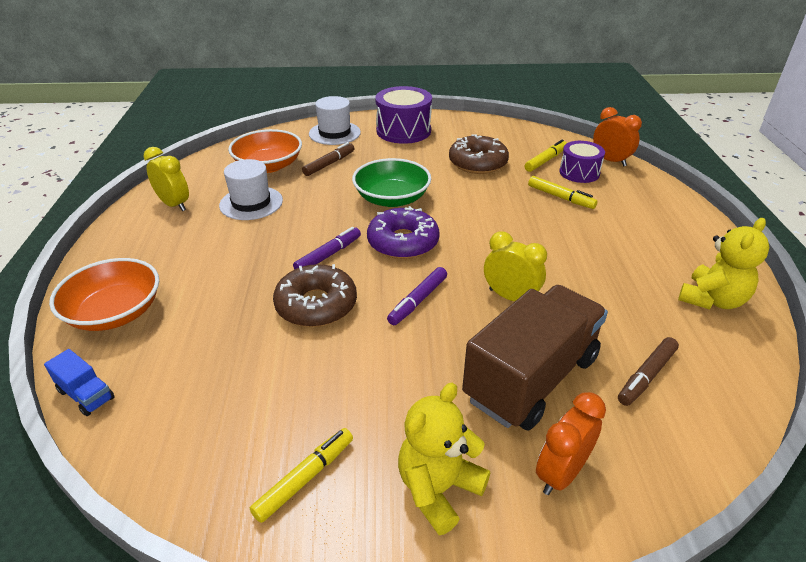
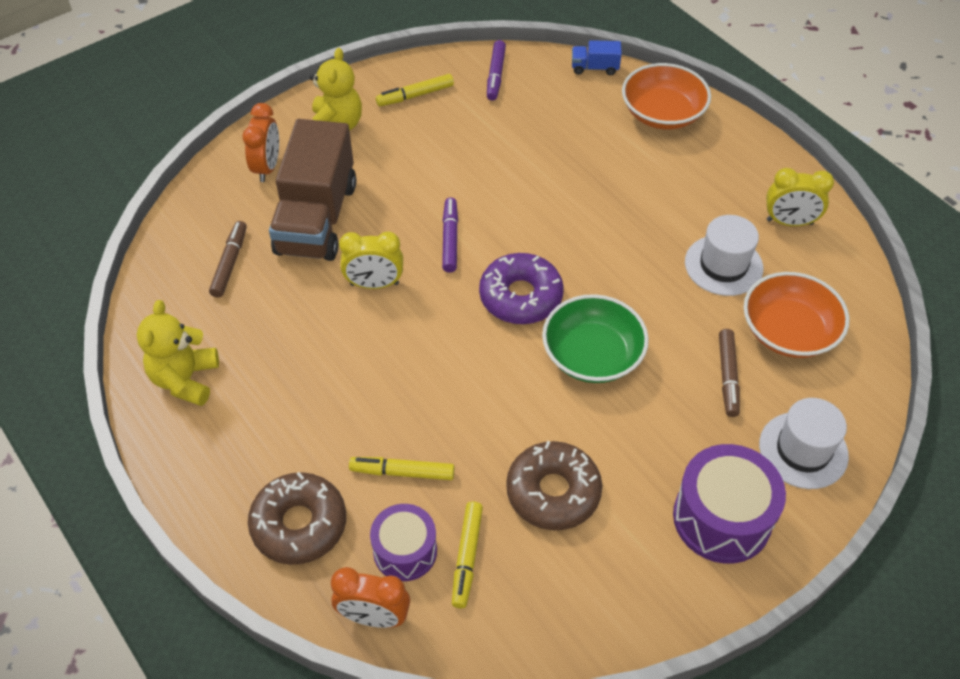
camera: 145 degrees right, 15 degrees up
(305, 478) = (415, 95): yellow marker -> yellow marker turned 60 degrees clockwise
(316, 305) = (526, 193): brown donut -> brown donut (299, 524)
(328, 255) = (572, 244): purple marker -> purple marker (495, 75)

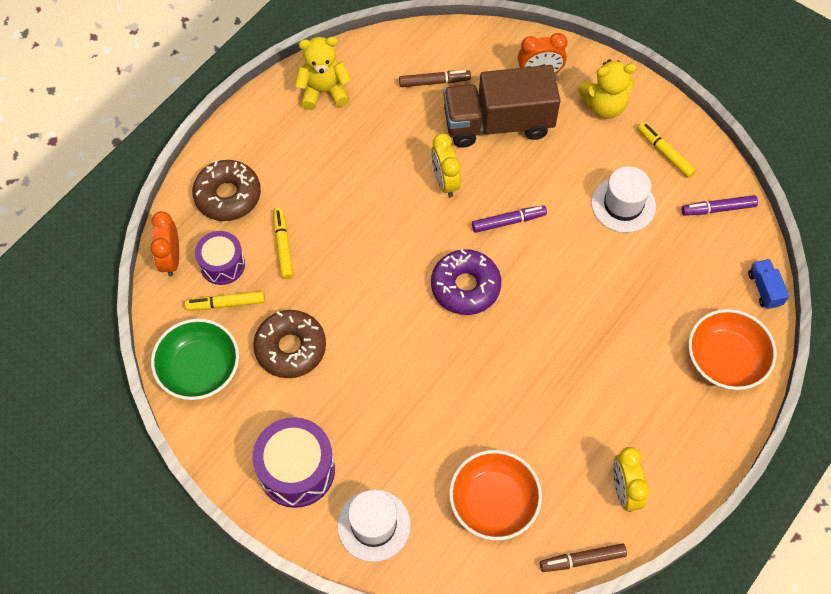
camera: 75 degrees right, 10 degrees up
(592, 355) = (422, 351): green bowl -> green bowl (199, 368)
(723, 265) = (551, 439): white hat -> white hat (623, 205)
(727, 376) = (431, 457): brown marker -> brown marker (582, 560)

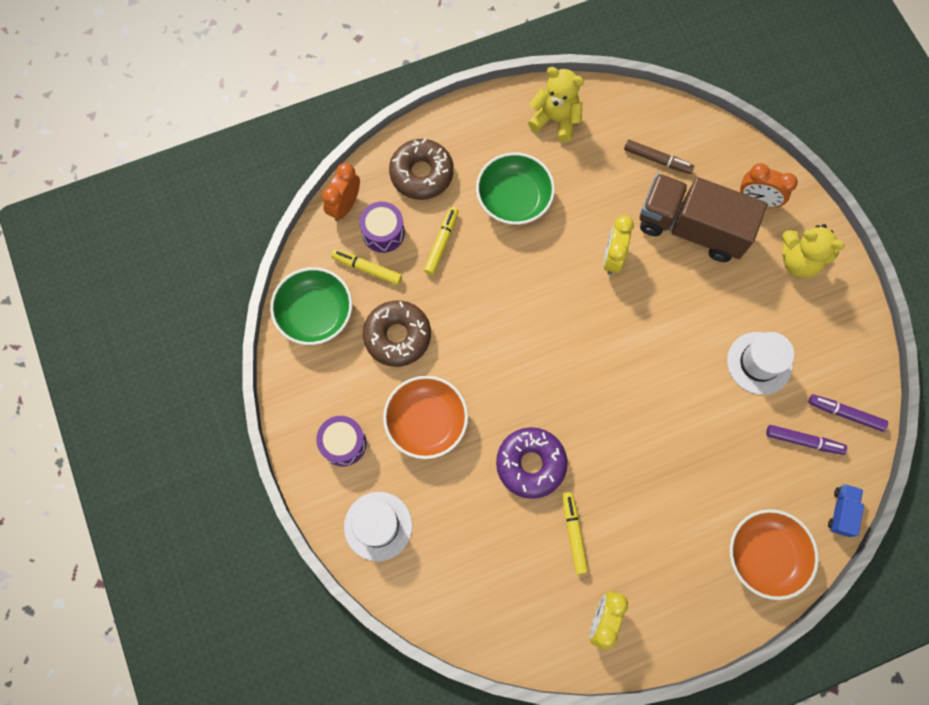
camera: 30 degrees right, 10 degrees up
(296, 470) = (343, 443): purple drum -> purple drum, size x0.64
(326, 175) = (514, 198): none -> green bowl
(465, 287) = (574, 362): purple donut -> purple donut (530, 464)
(493, 502) = (486, 564): orange bowl -> orange bowl (426, 422)
(508, 221) = (646, 324): purple marker -> purple marker (803, 441)
(582, 560) = (531, 657): brown marker -> none
(664, 153) = (827, 335): yellow marker -> yellow marker (573, 533)

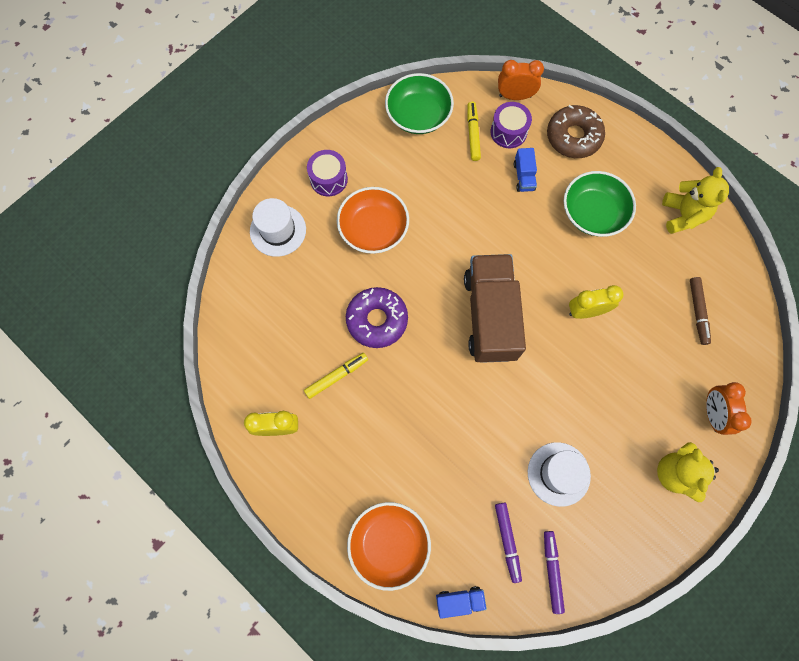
camera: 65 degrees right, 0 degrees up
(397, 336) = (430, 179): brown donut -> none
(441, 243) = (523, 176): yellow marker -> blue truck
(691, 228) = (651, 366): brown truck -> brown truck (490, 316)

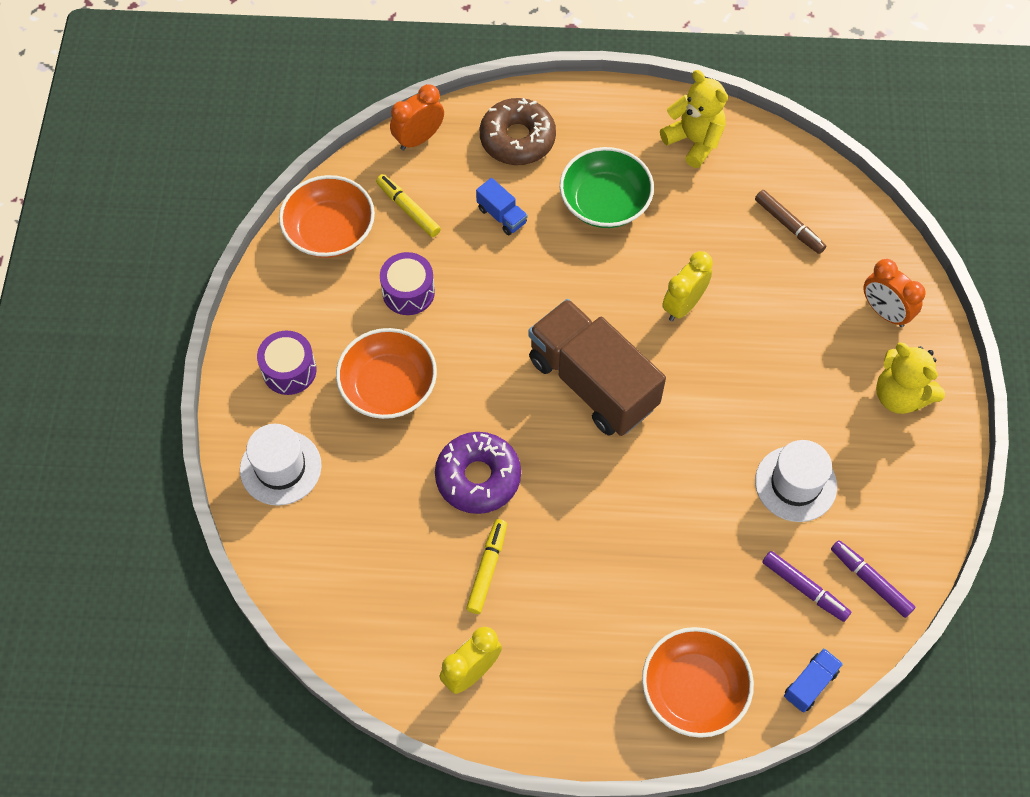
camera: 40 degrees left, 10 degrees down
(418, 115) = (330, 231): green bowl -> orange bowl
(508, 132) = (445, 181): purple drum -> purple drum (408, 292)

